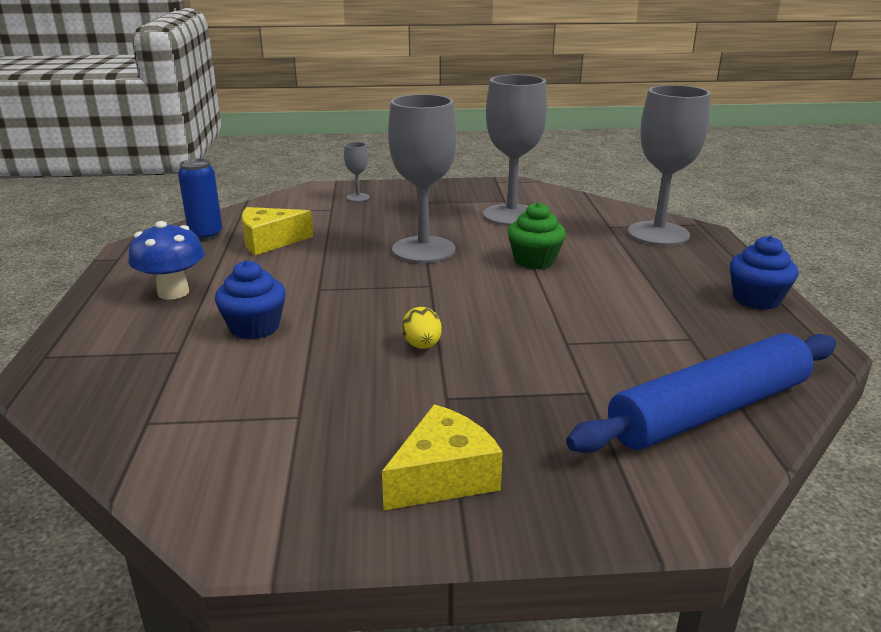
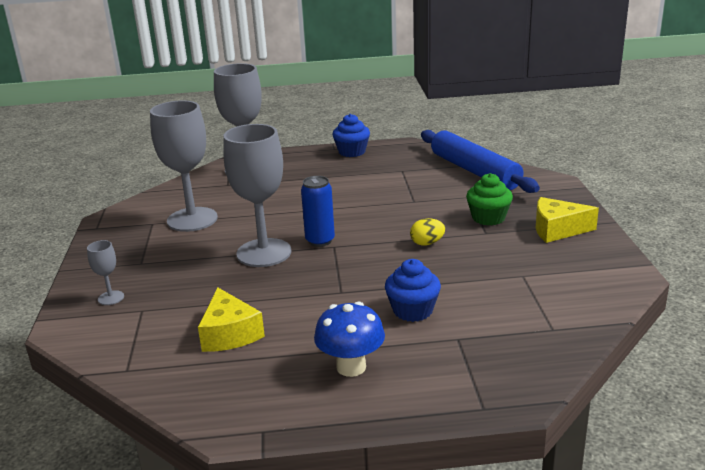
camera: 90 degrees left, 0 degrees up
(206, 235) = (201, 380): blue can -> blue can (320, 241)
(443, 476) = (557, 230): yellow cheese -> yellow cheese turned 45 degrees counterclockwise
(534, 260) = (290, 210): green cupcake -> green cupcake (488, 218)

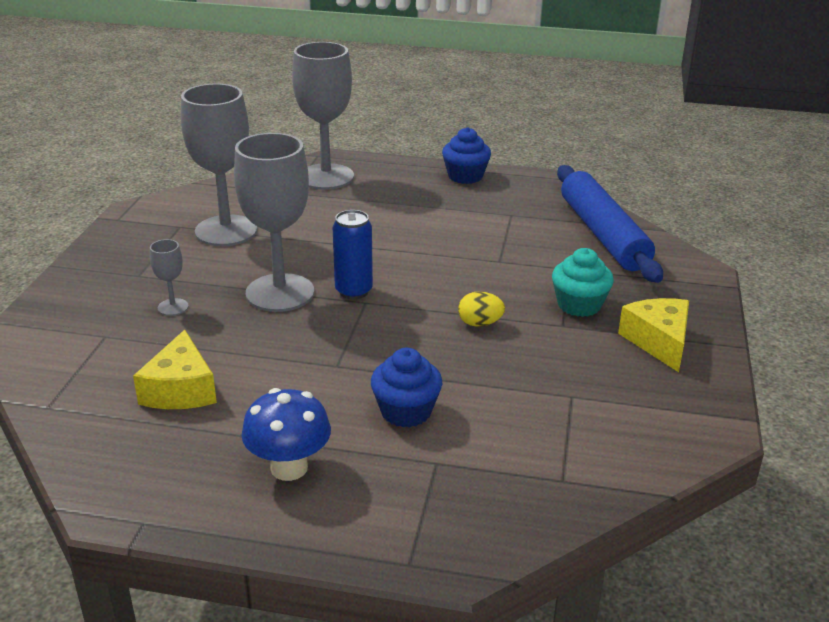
camera: 15 degrees right, 5 degrees up
(111, 298) = (82, 312): grey goblet -> grey goblet (173, 307)
(488, 218) = (579, 305): green cupcake -> turquoise cupcake
(557, 230) = (658, 341): yellow cheese -> yellow cheese turned 60 degrees clockwise

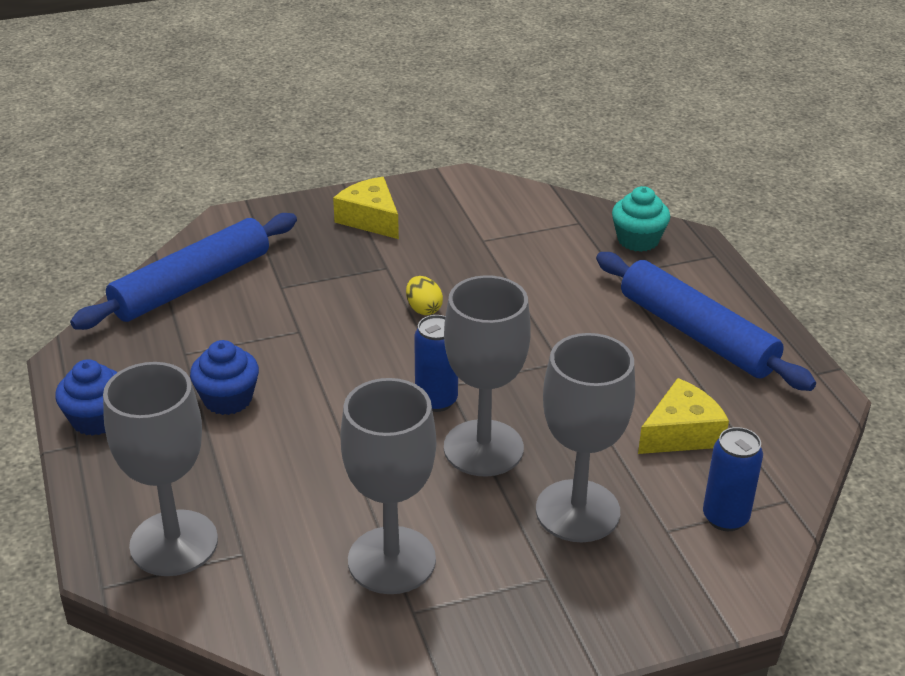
camera: 120 degrees left, 5 degrees up
(77, 367) = (725, 518): none -> blue can
(173, 307) = (577, 511): grey goblet -> grey goblet, size x2.31
(289, 468) = (696, 334): blue mushroom -> blue rolling pin
(406, 411) = (579, 306): blue cupcake -> blue cupcake (228, 399)
(579, 305) = (345, 267): turquoise cupcake -> turquoise cupcake (638, 240)
(658, 341) = (370, 219): yellow cheese -> yellow cheese turned 90 degrees clockwise

